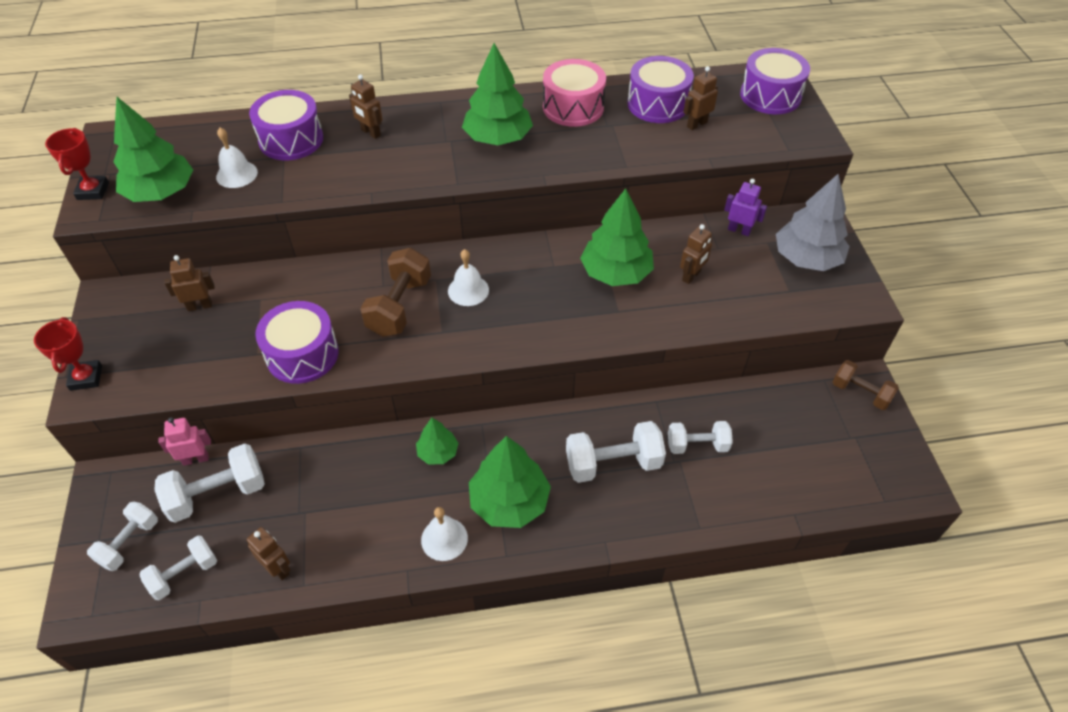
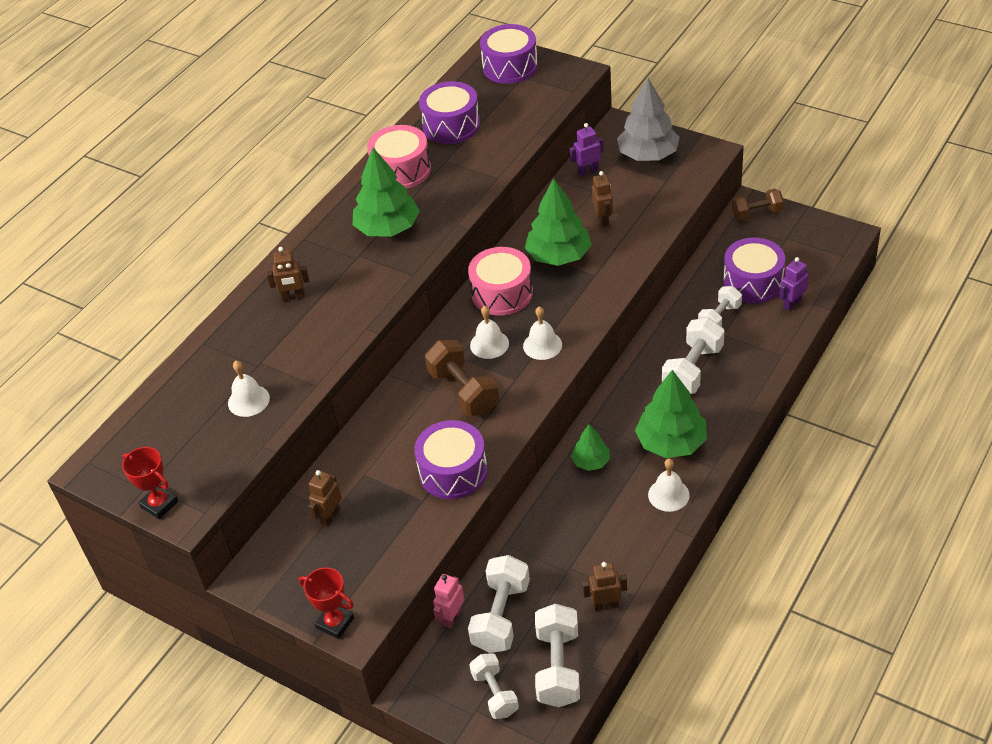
camera: 45 degrees left, 5 degrees down
(161, 193) = (216, 458): green tree -> none
(184, 574) = (558, 667): white dumbbell -> white dumbbell, size x1.52
(291, 140) = (243, 349): purple drum -> purple drum (753, 282)
(498, 326) = (542, 345): none -> white bell
(534, 263) = (502, 293): none -> pink drum
(696, 124) = (496, 119): brown robot -> none
(775, 495) = (792, 303): none -> purple robot

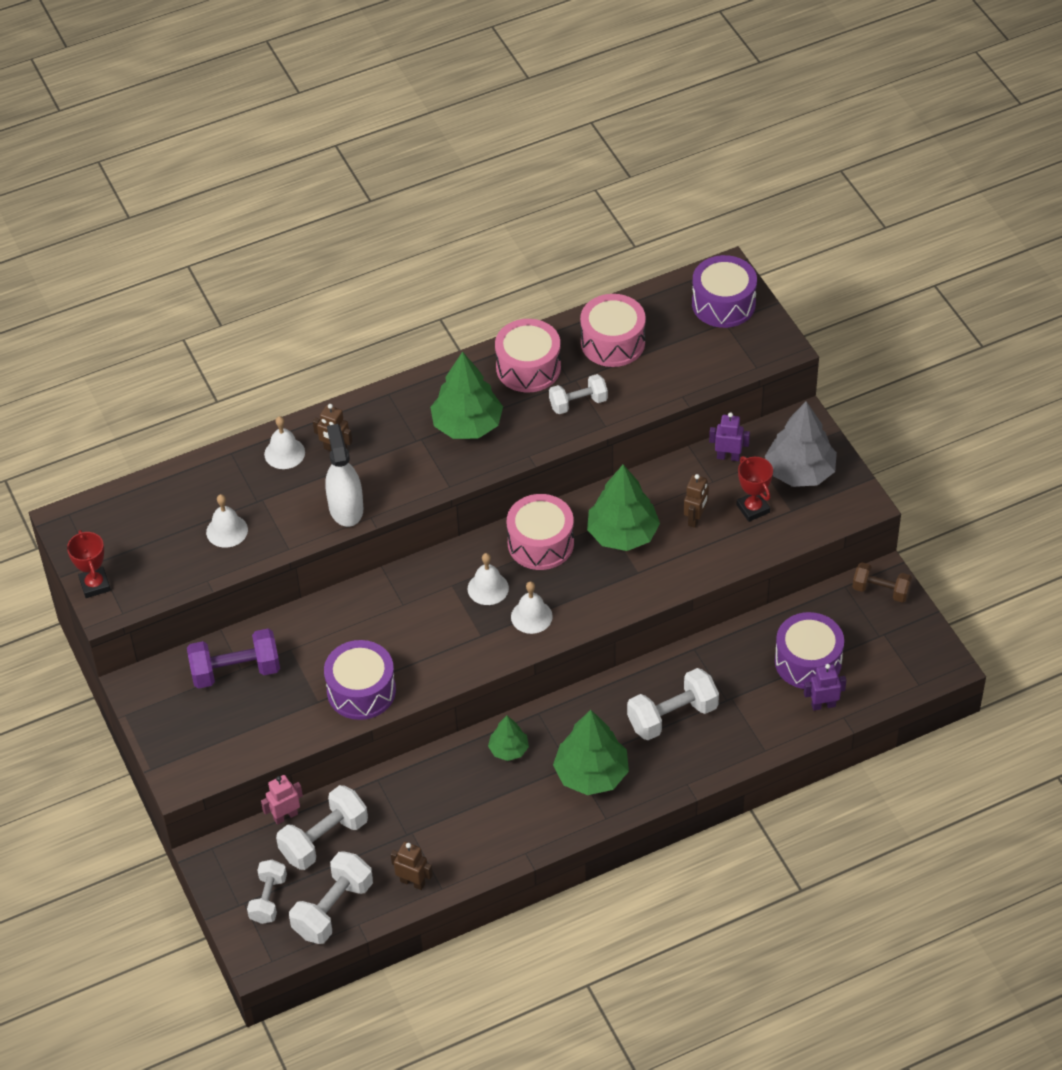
camera: 30 degrees right, 5 degrees up
(330, 516) = (236, 671): brown robot -> purple dumbbell
(335, 623) = (172, 765): red trophy -> red trophy (753, 508)
(339, 332) = (346, 508): none -> white spray bottle
(451, 125) = (613, 342): purple drum -> pink drum
(463, 391) = (429, 621): brown dumbbell -> none
(668, 495) = (546, 819): white bell -> white bell (284, 453)
(719, 318) = (743, 679): white dumbbell -> white dumbbell (578, 403)

